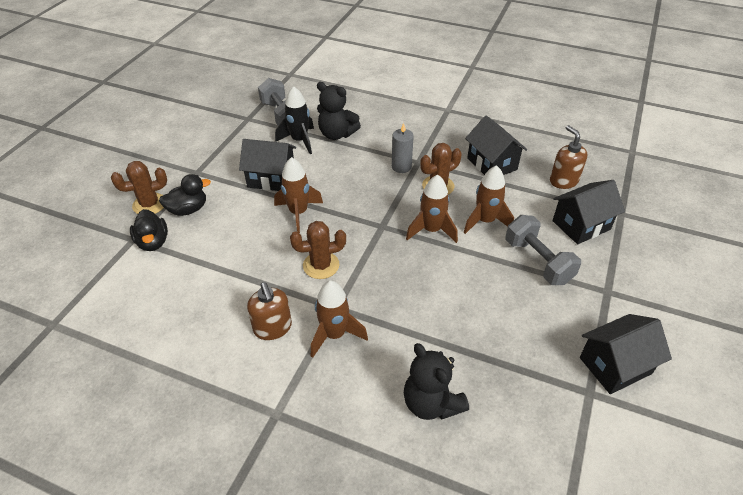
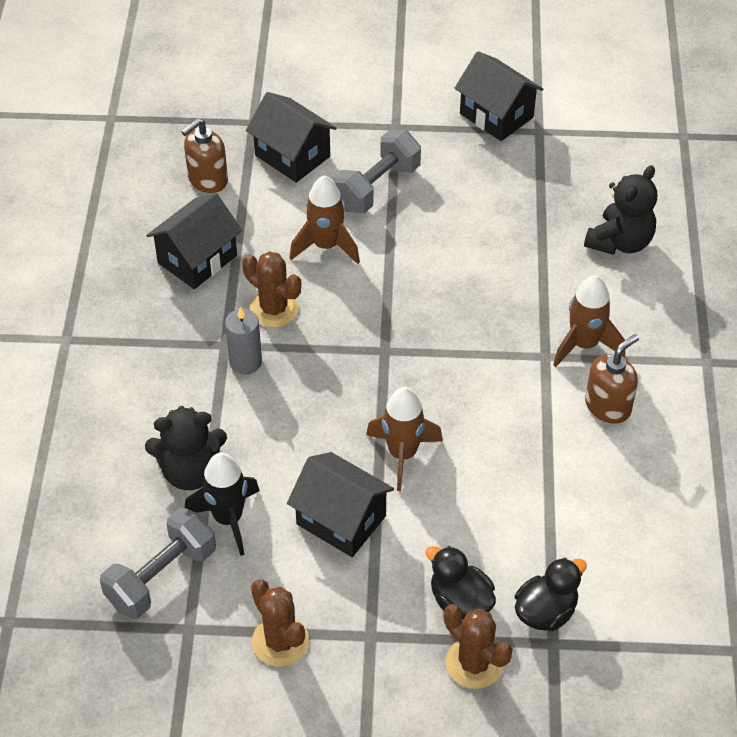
camera: 110 degrees left, 5 degrees up
(271, 178) = (341, 520): black house -> black house turned 45 degrees counterclockwise
(321, 265) = (488, 393): brown cactus -> brown cactus (280, 641)
(337, 134) = (190, 472): black teddy bear -> black teddy bear turned 75 degrees clockwise
(431, 230) = (369, 296): brown rocket -> none

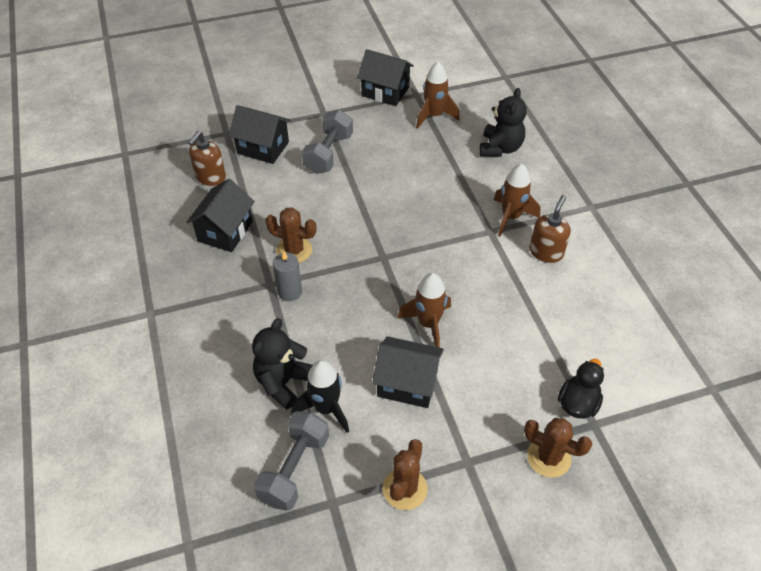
camera: 20 degrees left, 0 degrees up
(190, 472) = (283, 382): black teddy bear -> black teddy bear turned 150 degrees clockwise
(280, 641) = (405, 489): brown cactus -> brown cactus turned 75 degrees clockwise
(326, 246) = (312, 199): brown rocket -> brown rocket (434, 116)
(460, 601) = (517, 415): black duck -> none

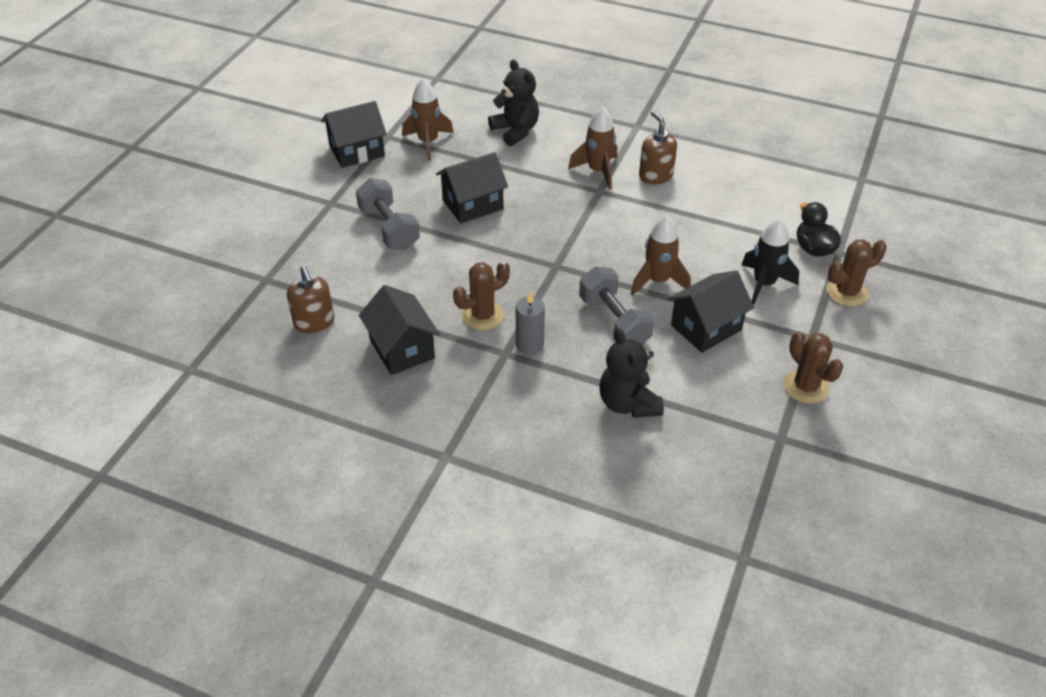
camera: 50 degrees left, 5 degrees down
(263, 147) = (322, 266): black house -> black house (473, 204)
(294, 469) = (727, 444): grey dumbbell -> grey dumbbell (614, 322)
(326, 408) = (683, 391): black rocket -> black rocket (764, 284)

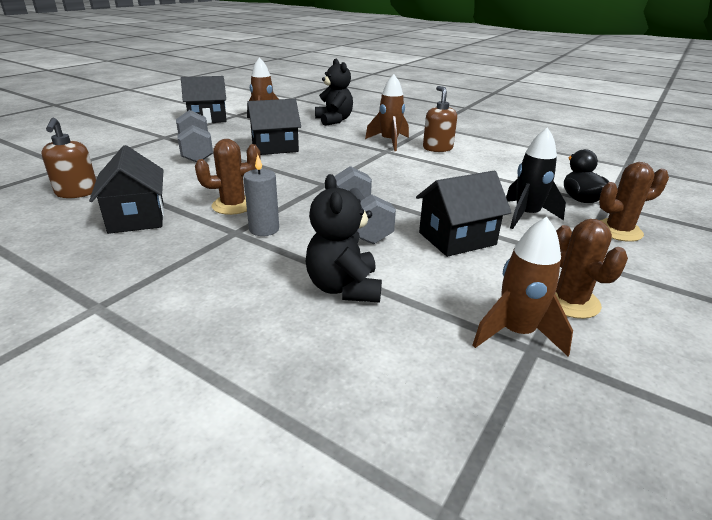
camera: 10 degrees right, 15 degrees down
(658, 281) = (417, 203): brown rocket -> brown rocket (516, 333)

